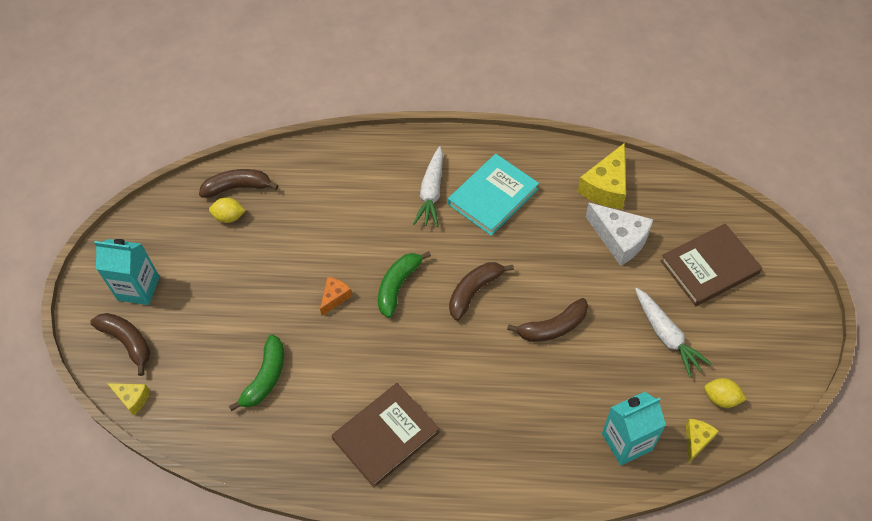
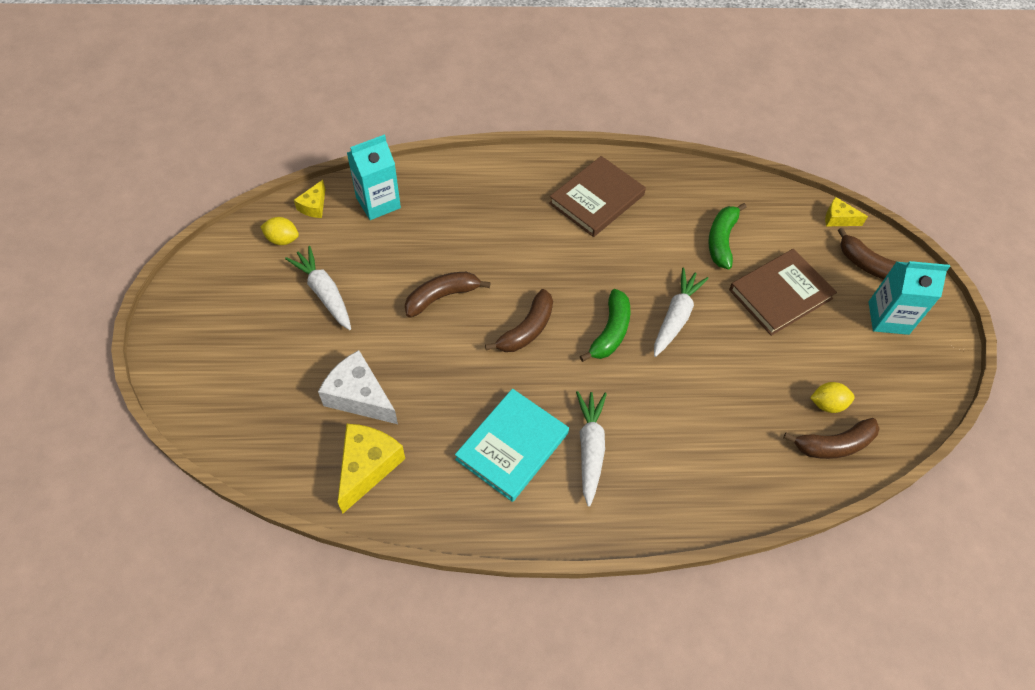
camera: 170 degrees right, 0 degrees up
(335, 297) = (676, 317): orange cheese -> white carrot
(709, 267) = (260, 367): brown book -> brown book (780, 294)

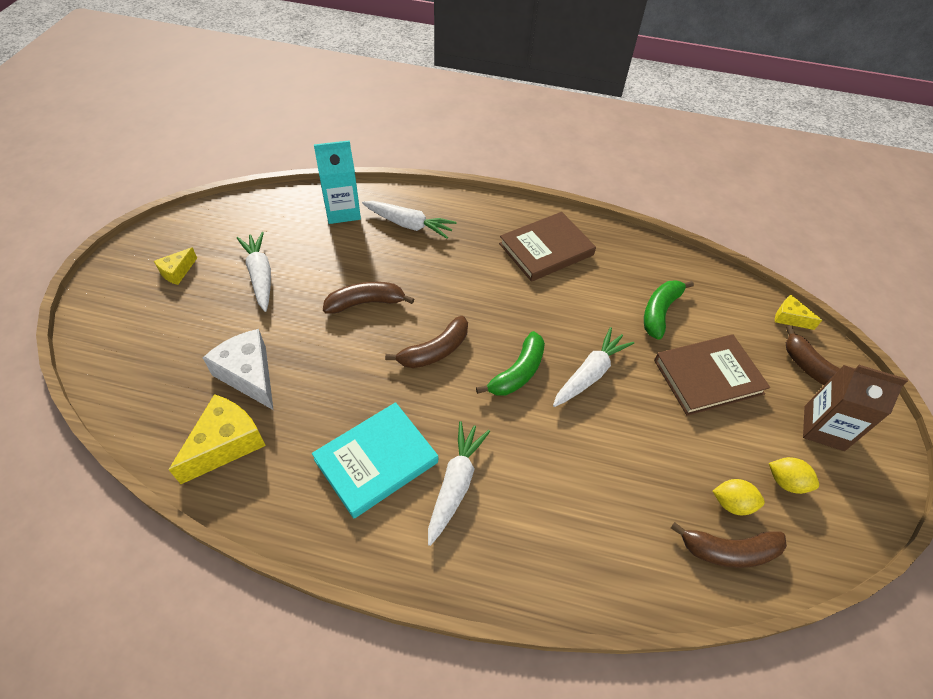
camera: 15 degrees right, 5 degrees down
(282, 239) = (245, 223): yellow lemon -> yellow lemon (786, 482)
(314, 206) = (285, 202): yellow cheese -> yellow cheese (177, 272)
(452, 202) = (409, 224): none -> white carrot
(888, 318) = (823, 428): turquoise carton -> brown carton

